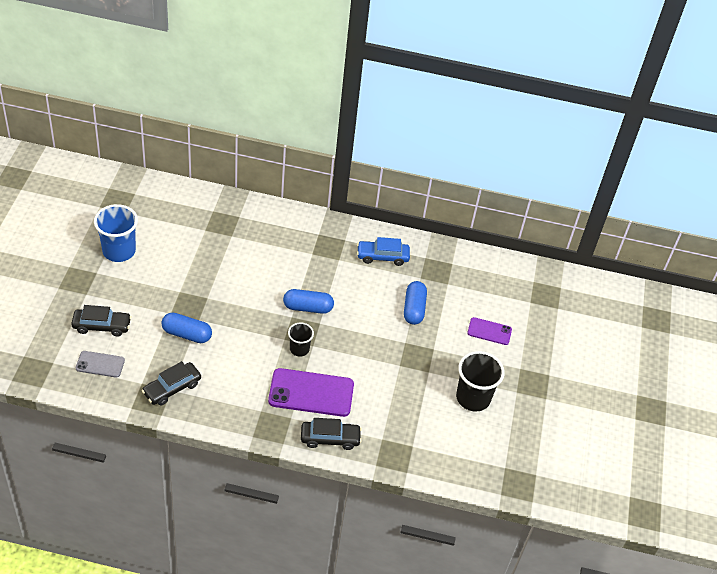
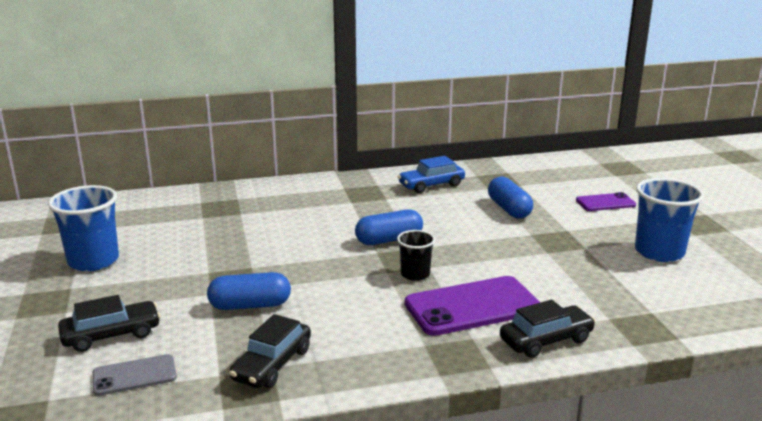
camera: 20 degrees left, 25 degrees down
(473, 398) = (659, 252): black cup -> blue cup

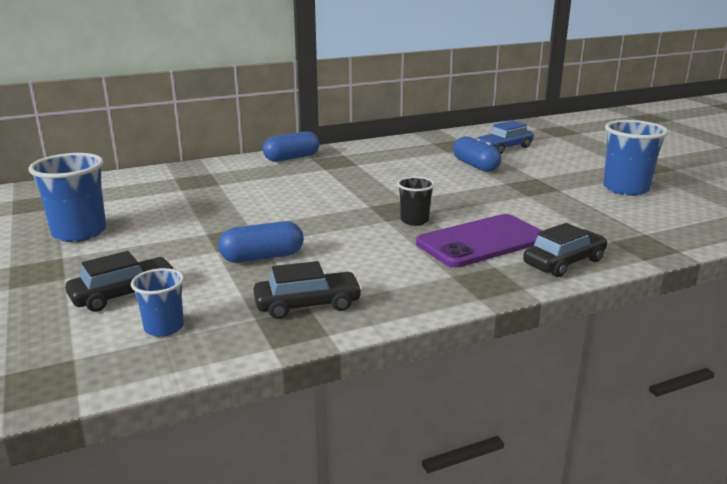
camera: 10 degrees left, 0 degrees up
(134, 375) = (164, 328): grey phone -> blue cup
(272, 364) = (307, 305): black car -> black car turned 120 degrees counterclockwise
(389, 240) = (376, 195): blue capsule -> blue capsule (292, 158)
(431, 185) = (395, 152): blue car -> blue car (504, 148)
(605, 203) = (558, 156): purple phone -> none

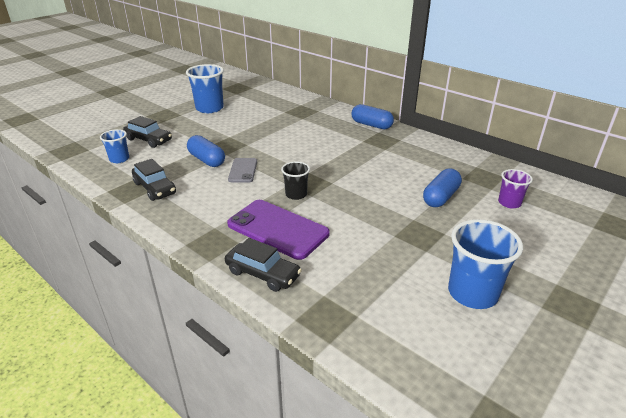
camera: 65 degrees right, 10 degrees up
(323, 239) = (243, 170): none -> grey phone
(504, 148) = (509, 203): blue car -> purple cup

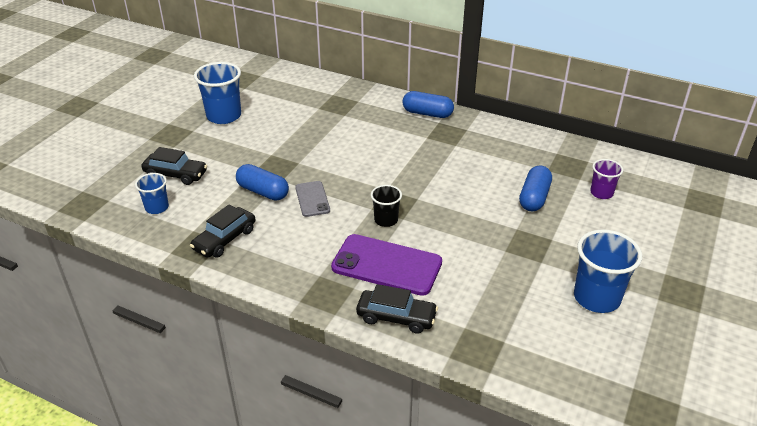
camera: 15 degrees left, 5 degrees up
(155, 188) = (224, 239): black car -> black car turned 90 degrees clockwise

